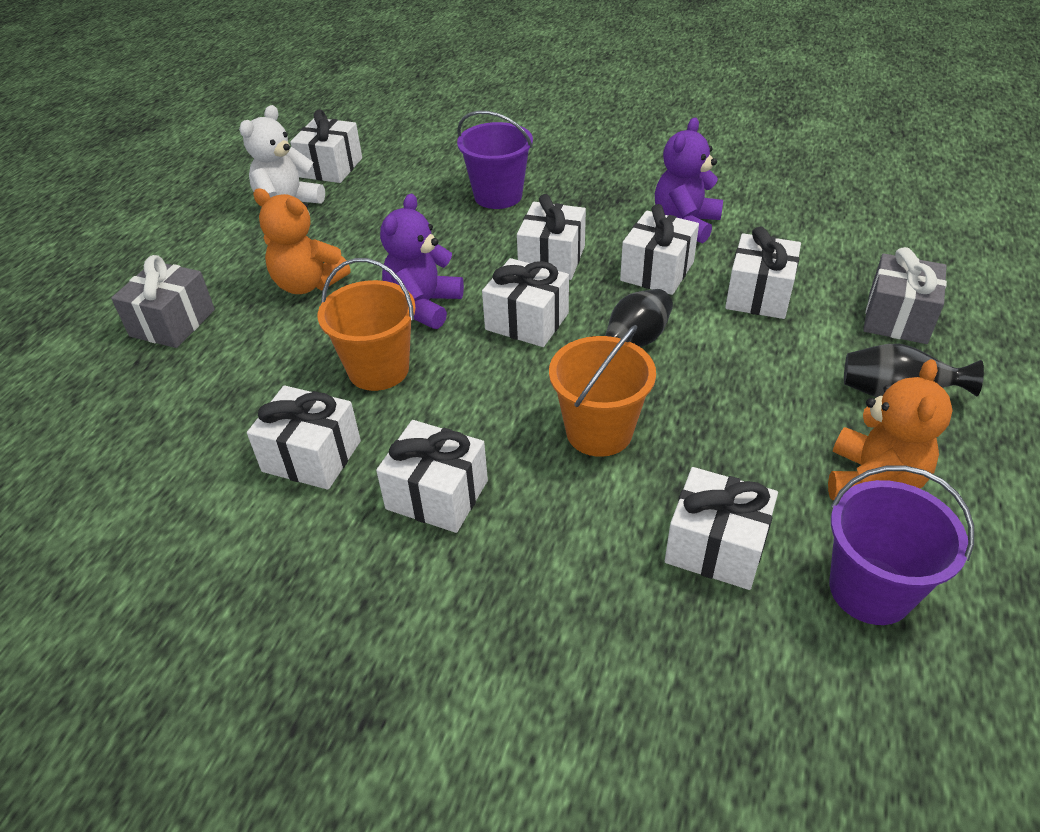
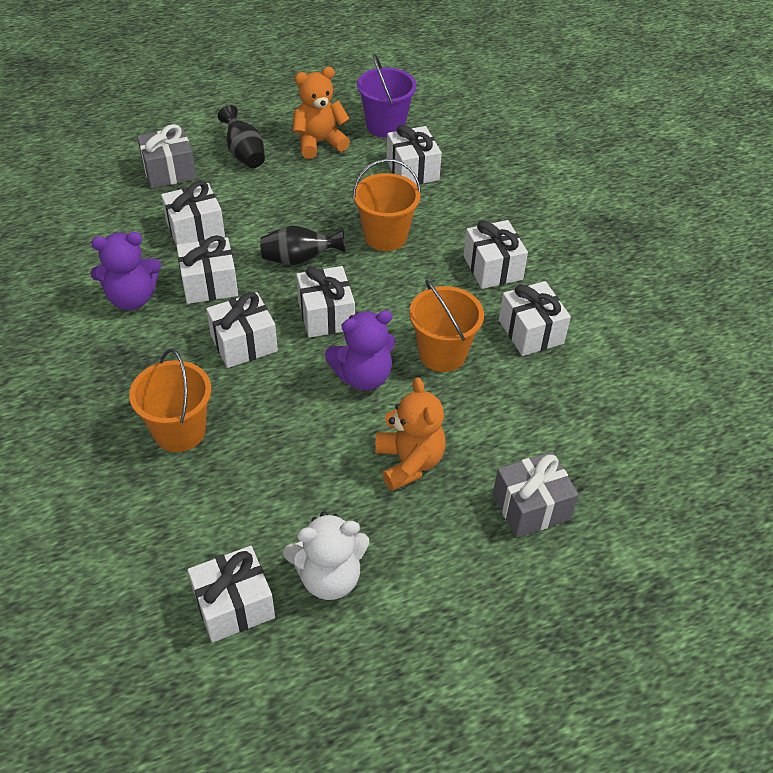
camera: 135 degrees left, 5 degrees up
(498, 196) = (179, 431): purple bucket -> orange bucket

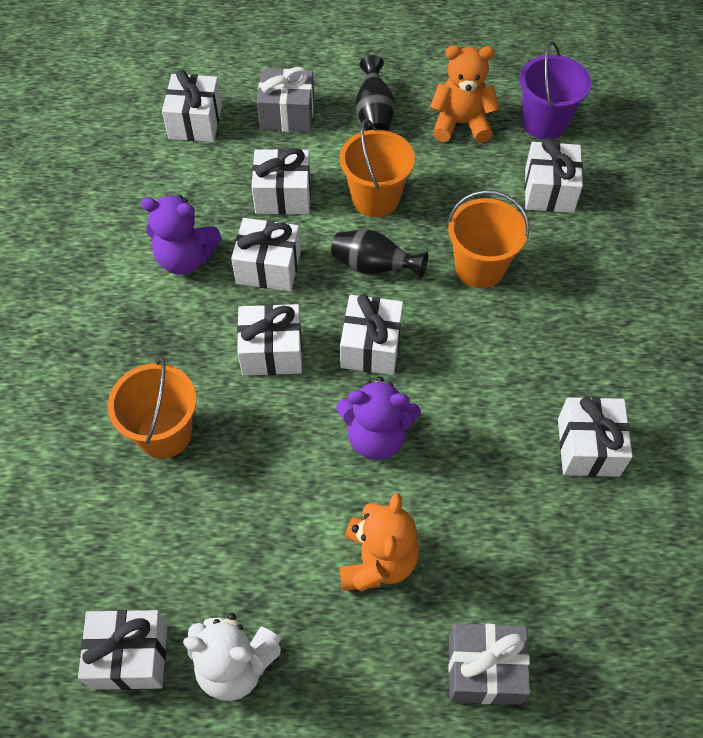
camera: 25 degrees right, 10 degrees up
(442, 354) = (474, 439): orange bucket -> orange bucket (375, 198)
(492, 268) = (582, 348): white gift -> white gift (195, 122)

